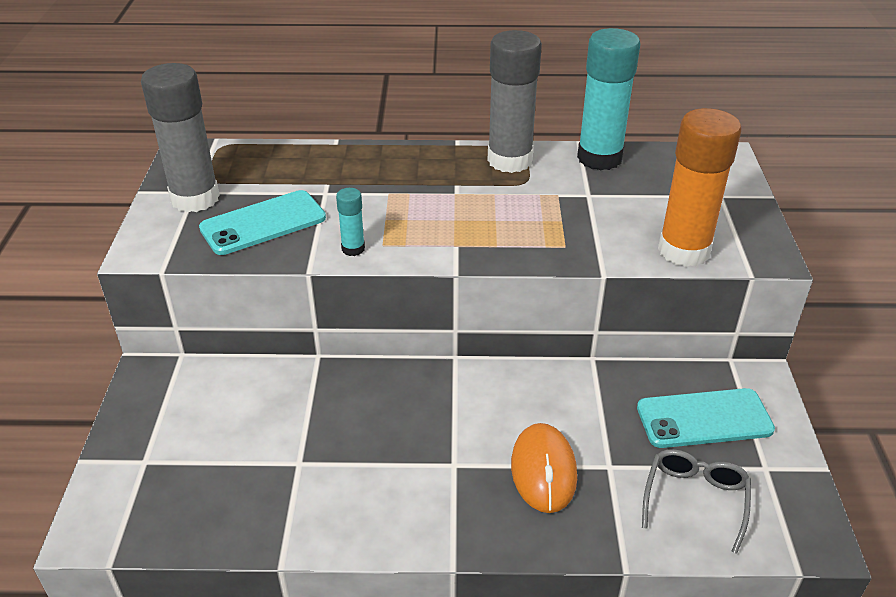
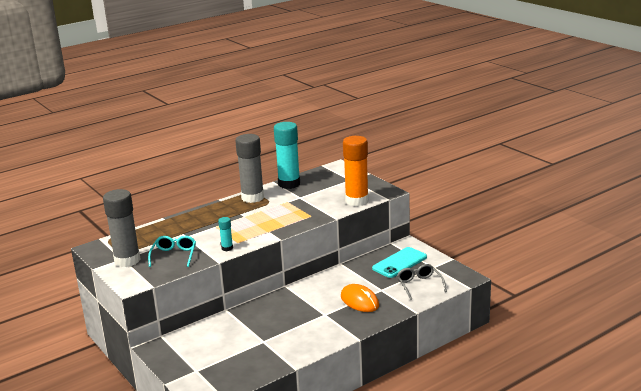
camera: 35 degrees left, 15 degrees down
(263, 223) = (174, 256): turquoise phone -> turquoise glasses

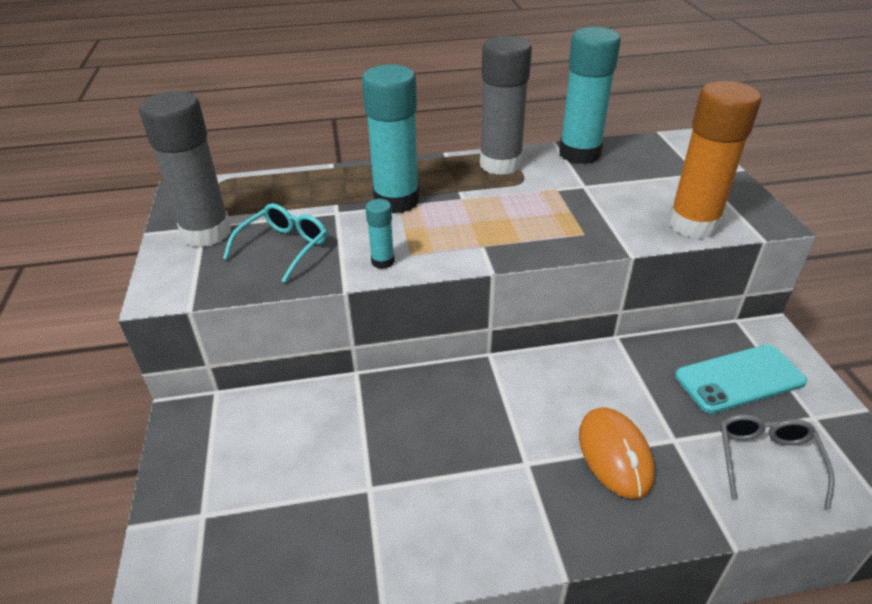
camera: 25 degrees right, 15 degrees up
(212, 225) = (396, 201): none -> turquoise glue stick

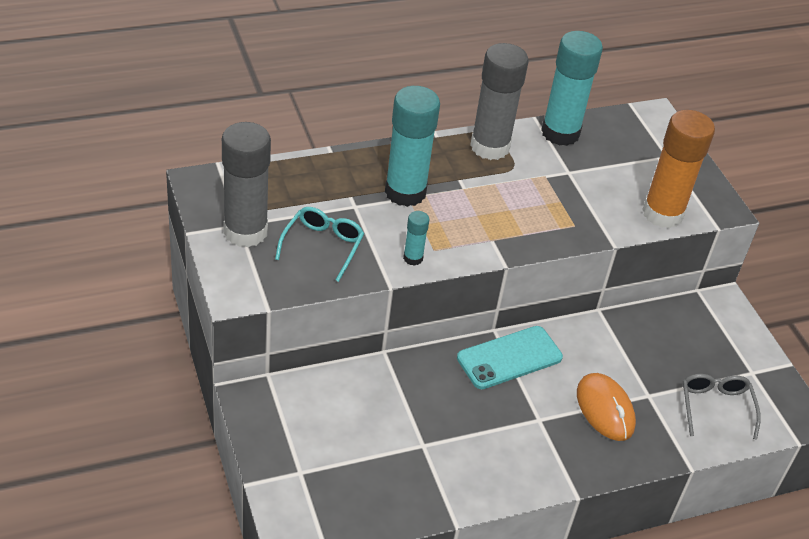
camera: 15 degrees left, 5 degrees up
(739, 379) = (698, 343): turquoise phone -> turquoise phone (509, 358)

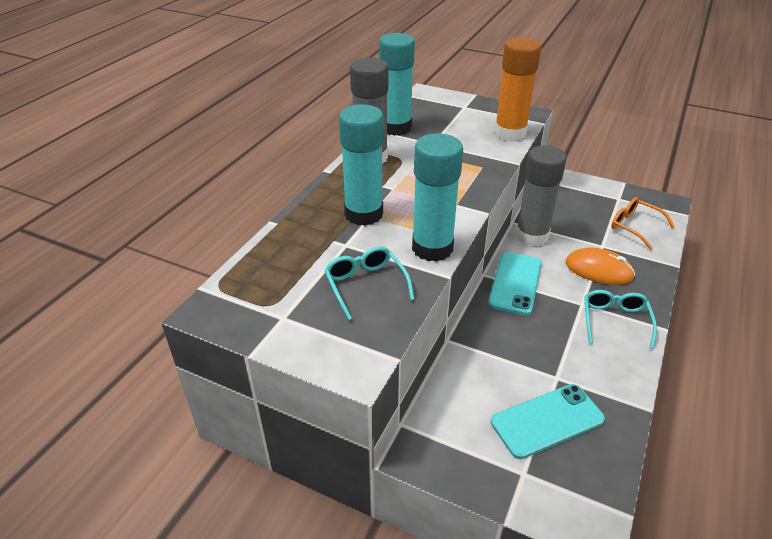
camera: 40 degrees left, 5 degrees down
(245, 232) = (296, 318): grey glue stick -> grey glue stick (531, 236)
(367, 461) = (547, 421): none -> turquoise phone
(413, 258) = (432, 248): turquoise glue stick -> turquoise glue stick, size x2.21
(542, 454) = (615, 321): none -> turquoise glasses
(715, 408) = (635, 227): grey glasses -> orange glasses

